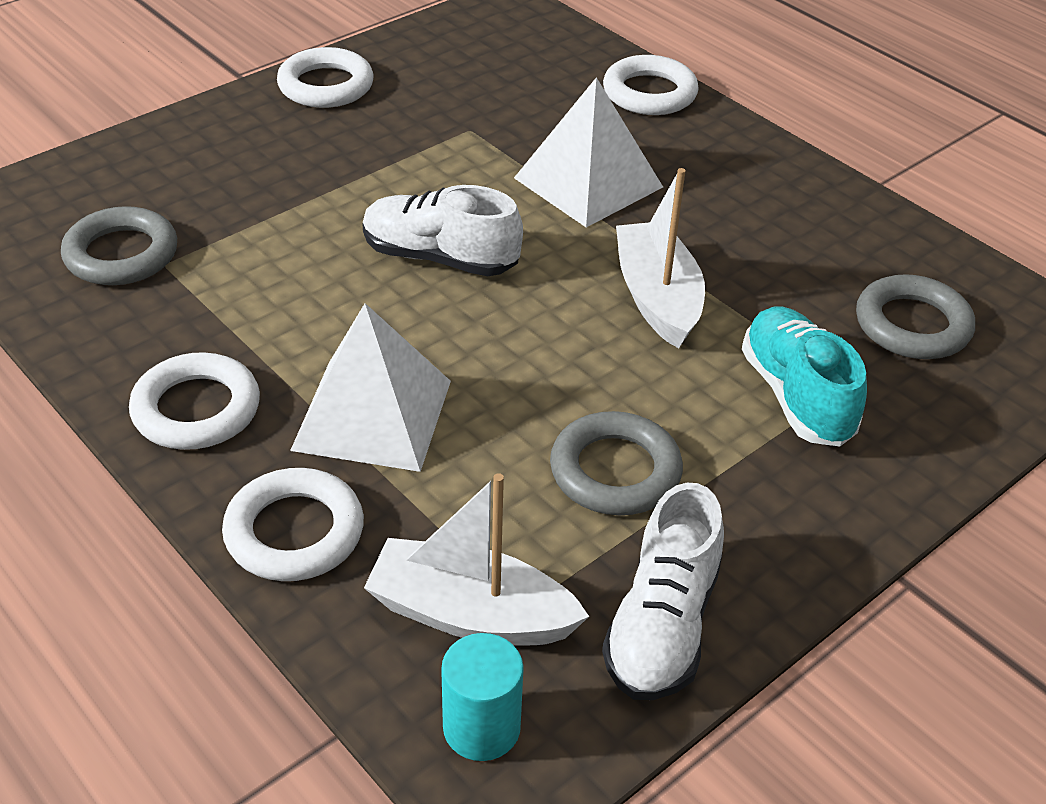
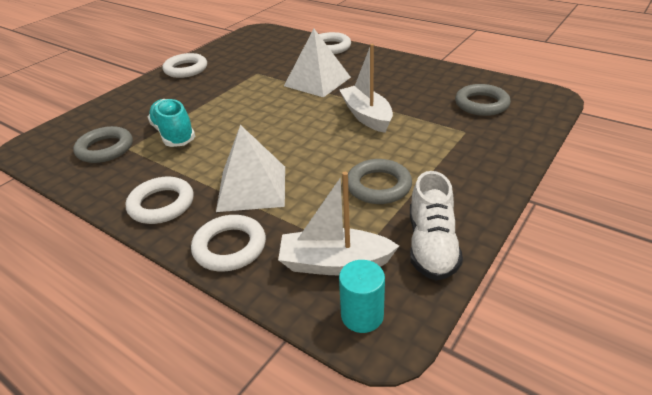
camera: 10 degrees left, 5 degrees down
(440, 258) = (261, 120): white shoe -> none
(796, 396) = (446, 139): turquoise shoe -> turquoise shoe (174, 134)

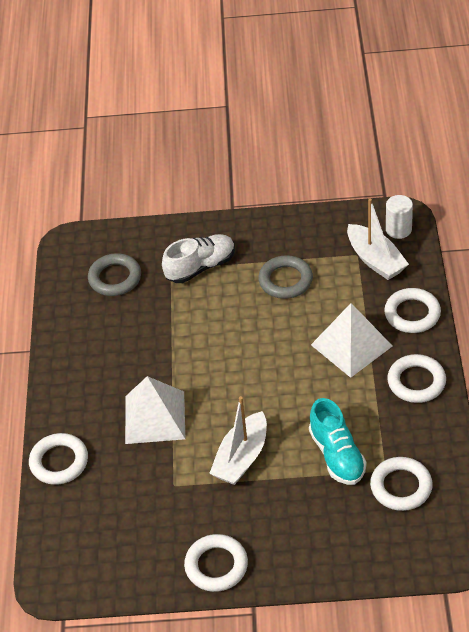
camera: 125 degrees left, 10 degrees up
(105, 149) = (401, 487): grey ring -> white ring
(174, 134) = (337, 455): turquoise shoe -> turquoise shoe turned 45 degrees counterclockwise
(362, 315) = (398, 229): turquoise cylinder -> white cylinder
(367, 116) = (194, 340): white boat -> white boat (241, 458)
(431, 245) = (321, 229): white shoe -> white shoe (200, 267)

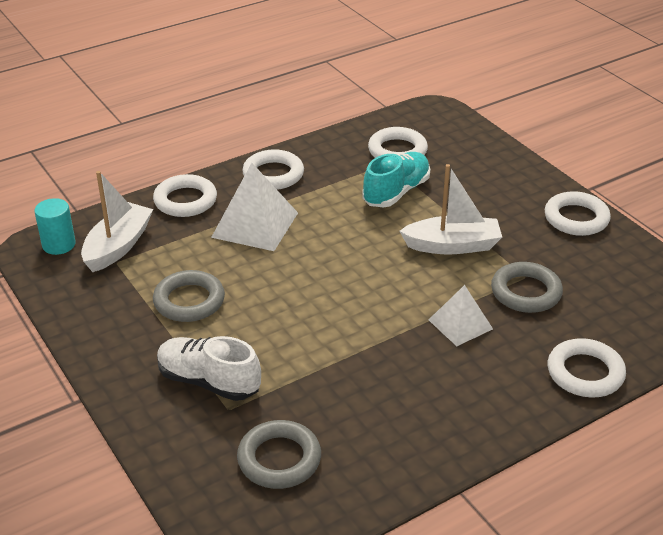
camera: 125 degrees left, 10 degrees down
(155, 417) = (460, 324): white pyramid -> white pyramid, size x0.62
(157, 475) = (526, 292): none -> grey ring
(398, 229) = (59, 245): white cylinder -> turquoise cylinder

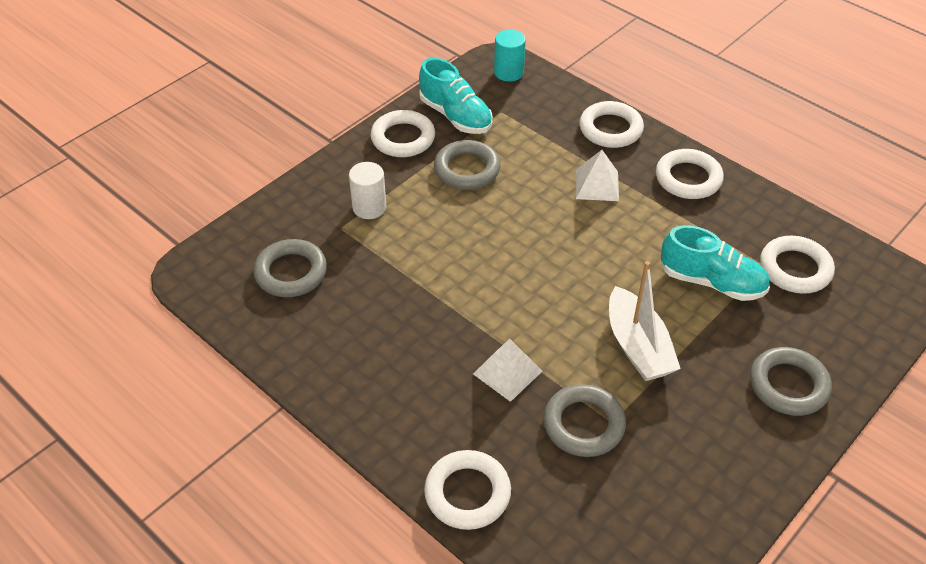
camera: 75 degrees right, 10 degrees up
(103, 294) = (455, 116): none -> turquoise shoe
(118, 246) = (522, 106): white boat -> none
(208, 381) = (369, 207): white shoe -> white cylinder
(255, 225) = (597, 185): white pyramid -> white pyramid, size x0.62
(509, 184) = (788, 385): none -> grey ring
(576, 218) = (752, 463): white ring -> white ring (403, 138)

